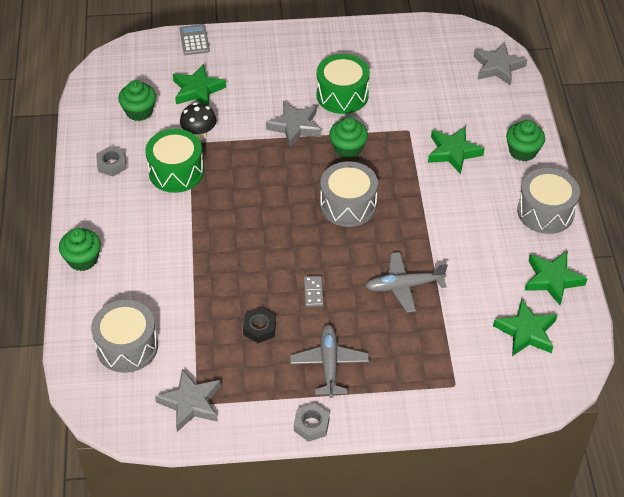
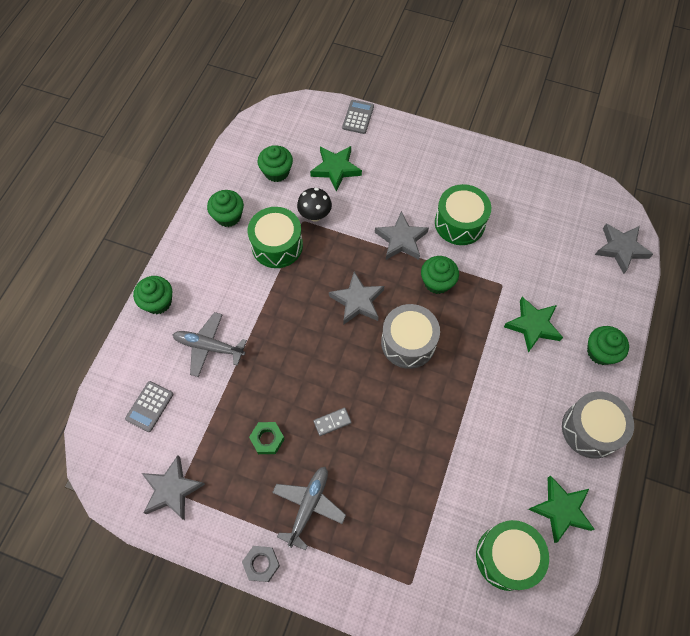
camera: 25 degrees right, 15 degrees up
(112, 164) = (228, 216): grey nut -> green cupcake
(127, 346) = (149, 406): grey drum -> grey calculator
(259, 328) = (267, 439): black nut -> green nut
(281, 189) = (357, 301): none -> grey star
(313, 292) = (332, 422): grey domino -> grey domino turned 45 degrees clockwise
(404, 286) = (416, 452): grey plane -> grey plane (209, 347)
(526, 332) = (507, 557): green star -> green drum

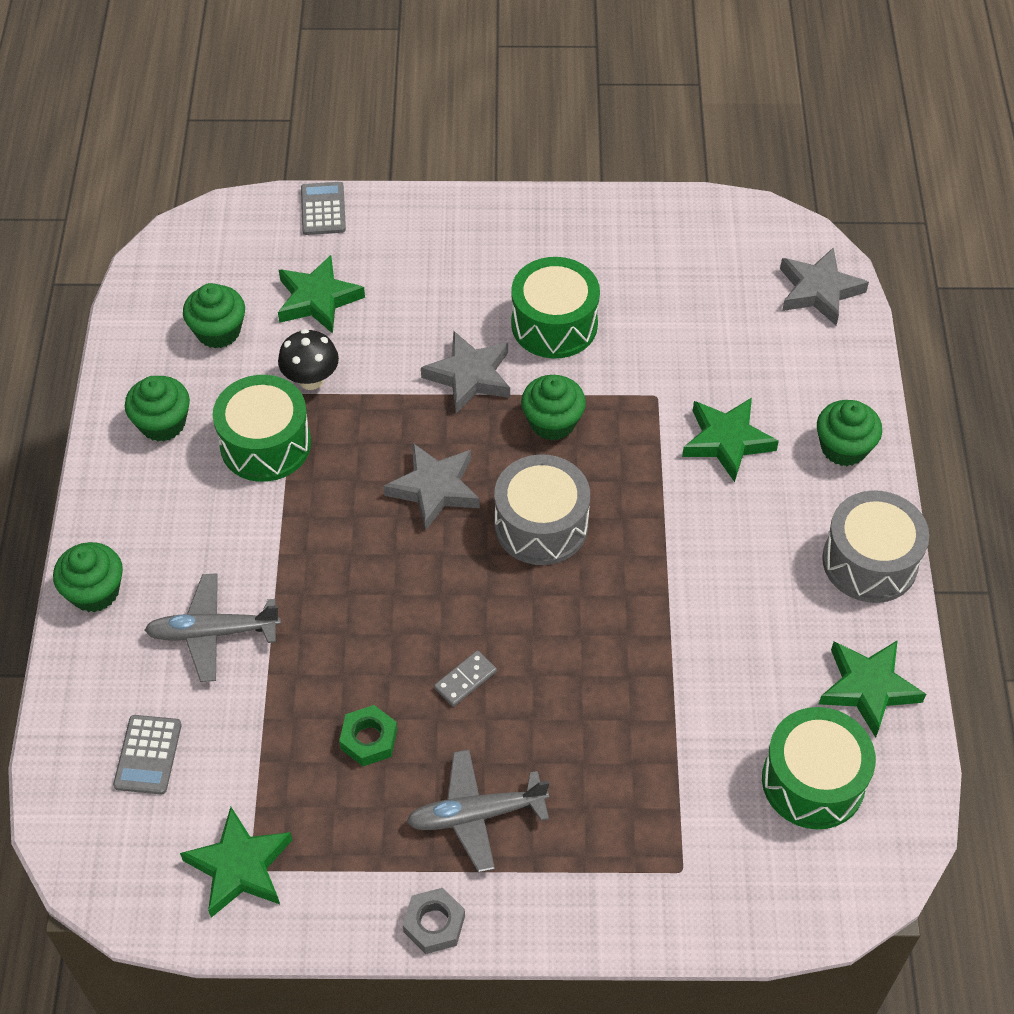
camera: 20 degrees left, 10 degrees down
(172, 490) = (239, 866): grey star -> green star
(308, 506) = (476, 814): grey plane -> grey plane turned 105 degrees counterclockwise

